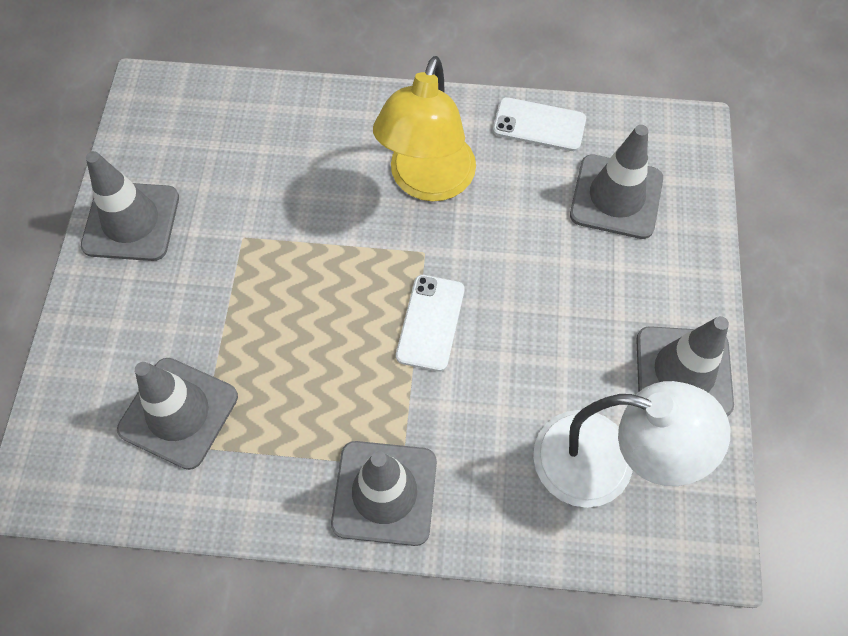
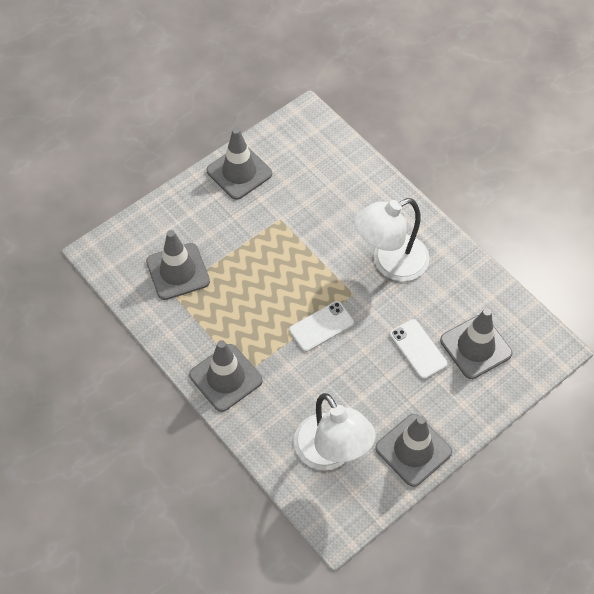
camera: 45 degrees right, 5 degrees down
(427, 182) = (390, 263): yellow lamp -> white lamp
(539, 125) = (477, 281): white phone -> white phone (418, 349)

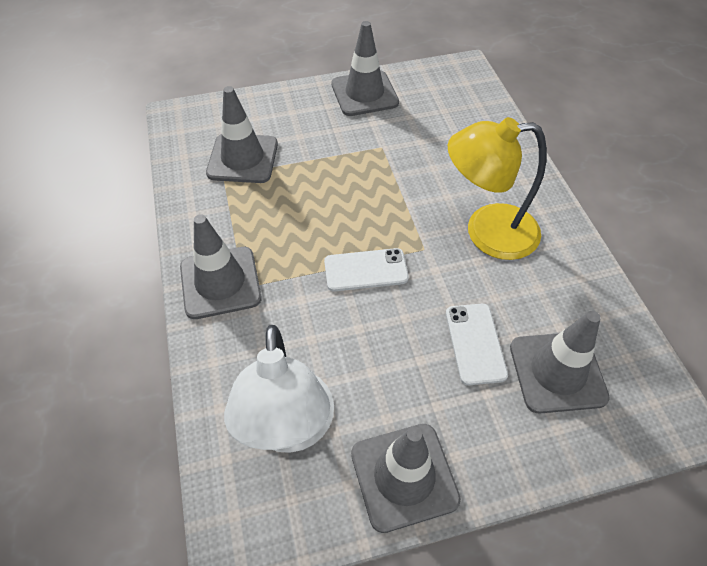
camera: 25 degrees right, 5 degrees down
(390, 263) = (487, 232): white lamp -> yellow lamp

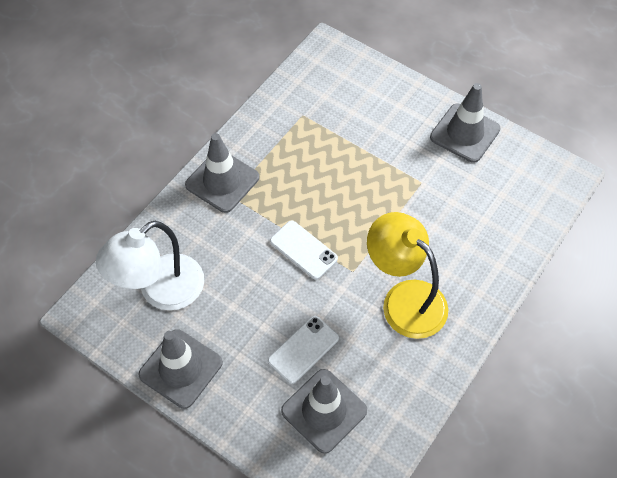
camera: 50 degrees right, 5 degrees up
(243, 158) = (327, 113): grey traffic cone -> none

